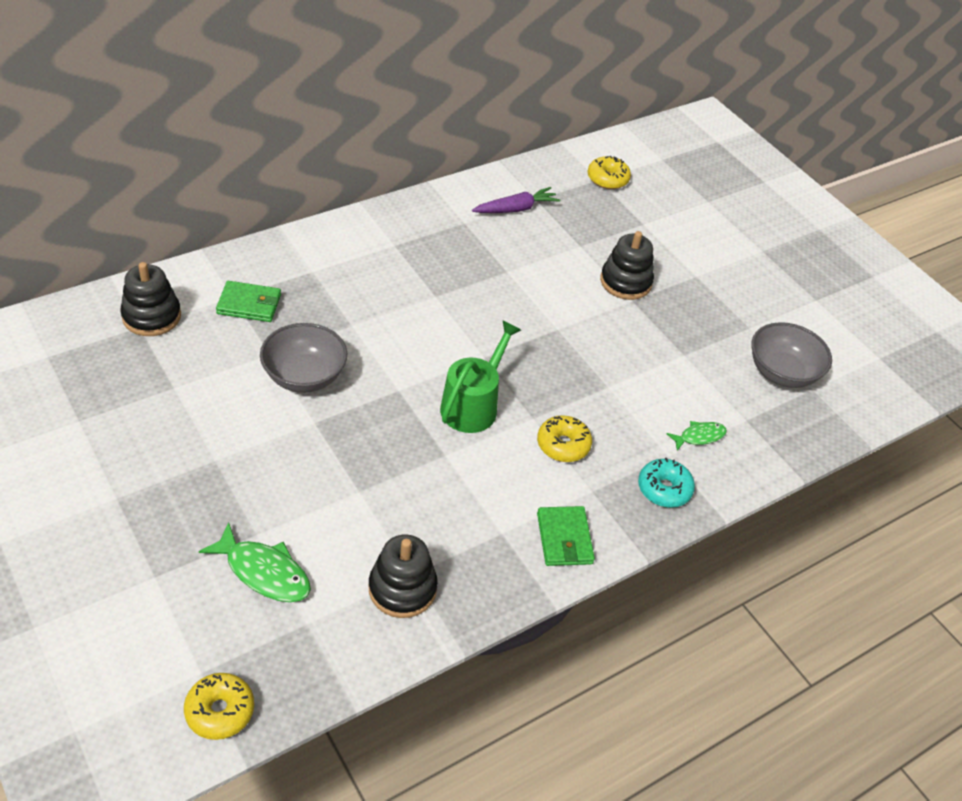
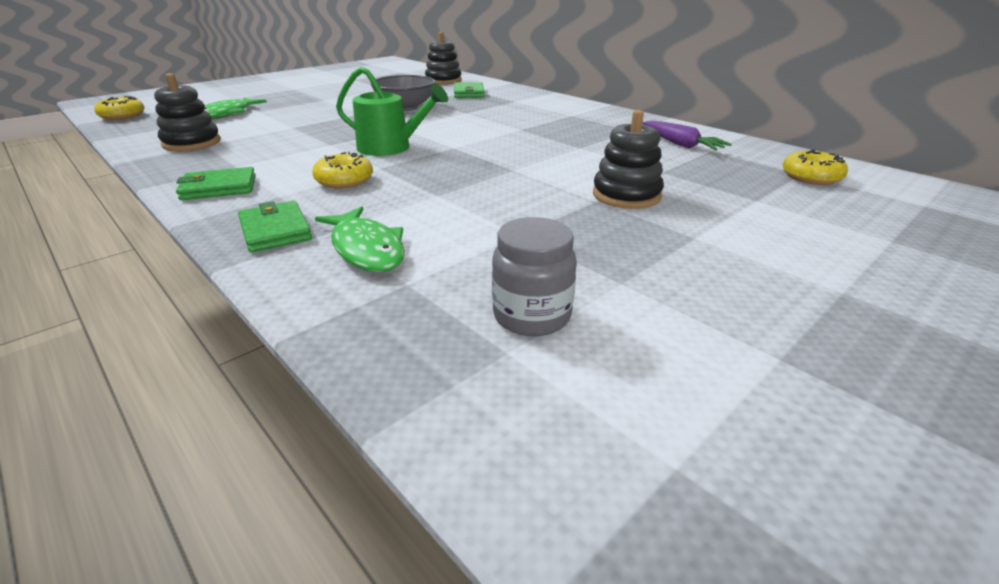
camera: 85 degrees right, 15 degrees down
(664, 489) = (275, 230): turquoise donut -> green wallet
(699, 436) = (366, 249): green fish -> green fish, size x1.68
(782, 373) = (531, 316): grey bowl -> grey jar

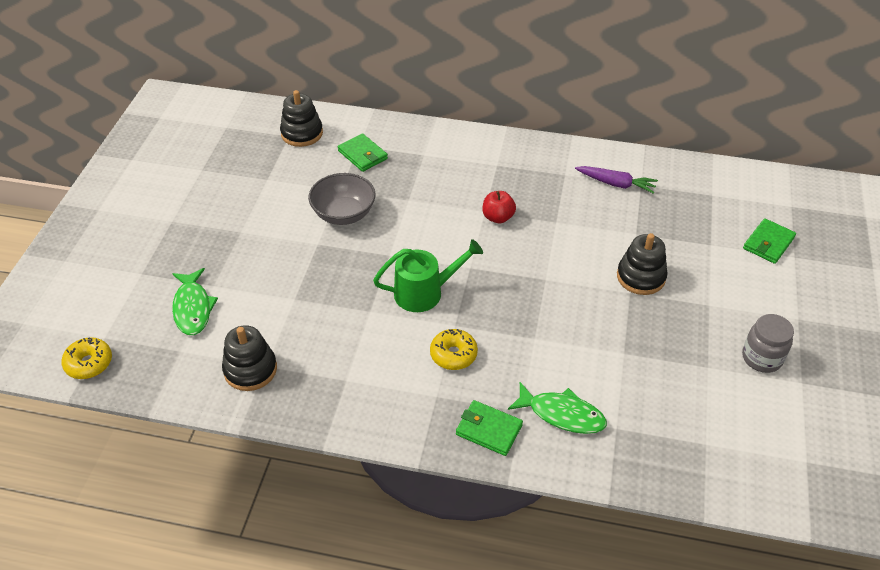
camera: 35 degrees left, 15 degrees up
(219, 188) = (380, 411): green wallet -> green wallet (768, 243)
(526, 134) = (498, 217): none -> red apple
(531, 316) = (693, 415): grey jar -> grey jar (761, 358)
(811, 177) = (720, 198): yellow donut -> none

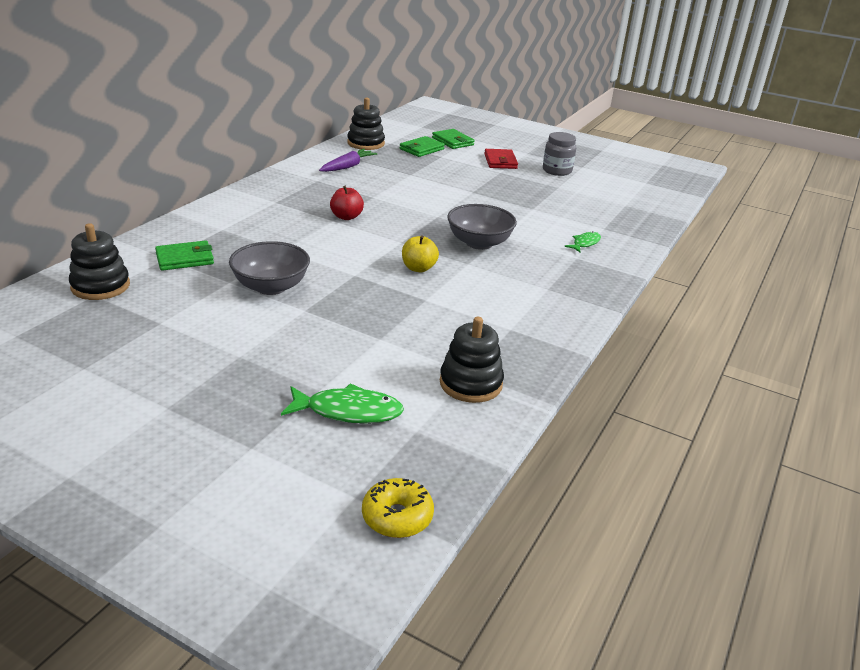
camera: 75 degrees left, 15 degrees down
(424, 292) = (418, 268): green watering can -> yellow apple
(453, 354) = (503, 271): yellow donut -> none
(489, 430) = (592, 274): green wallet -> green wallet (421, 149)
(504, 324) = (479, 243): none -> grey bowl
(562, 414) = (585, 243): green fish -> green fish, size x0.60
(641, 277) = (458, 184): black stacking toy -> black stacking toy (366, 143)
(743, 298) = (500, 161): none -> red wallet

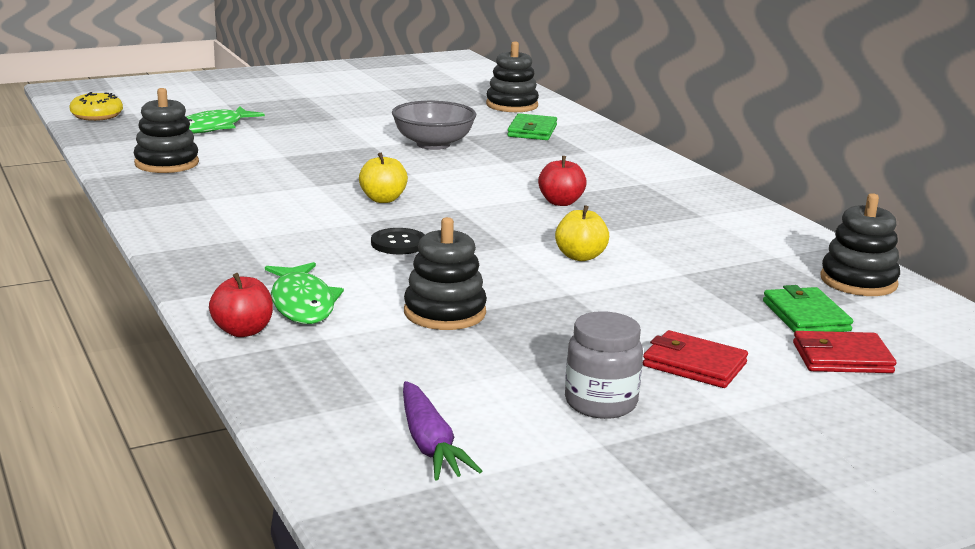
camera: 125 degrees right, 10 degrees down
(348, 166) = (746, 243): purple carrot -> purple carrot (430, 444)
(424, 197) = (580, 256): none -> yellow apple
(452, 141) = (842, 358): green wallet -> red wallet
(479, 243) = (398, 243): grey bowl -> black button
(537, 211) = (445, 313): none -> black stacking toy
(585, 243) = (302, 303): green fish -> green fish, size x1.68
(631, 247) = (243, 331): none -> red apple

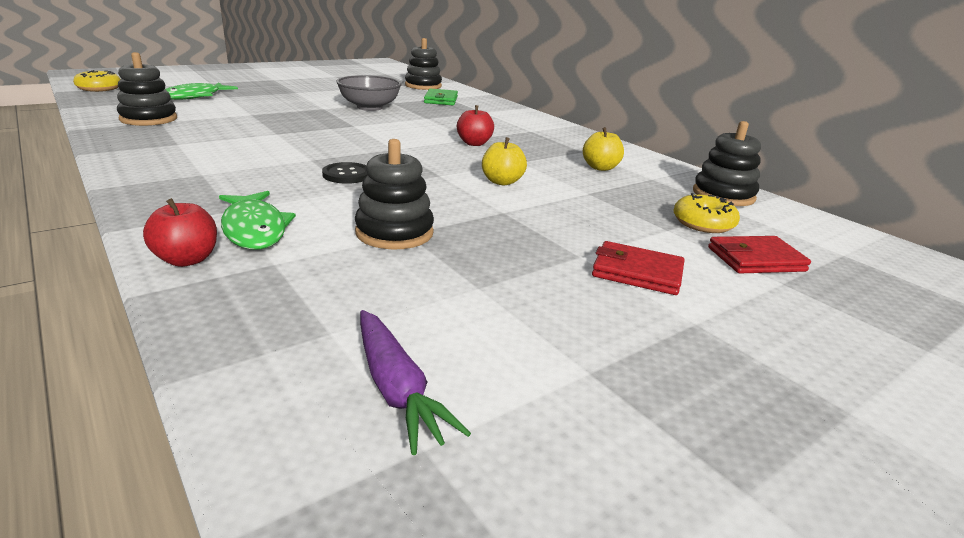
camera: 10 degrees left, 5 degrees up
(383, 199) = (332, 143): yellow apple -> yellow apple (600, 168)
(600, 403) = (568, 320): grey jar -> none
(806, 316) = (703, 224): green wallet -> yellow donut

